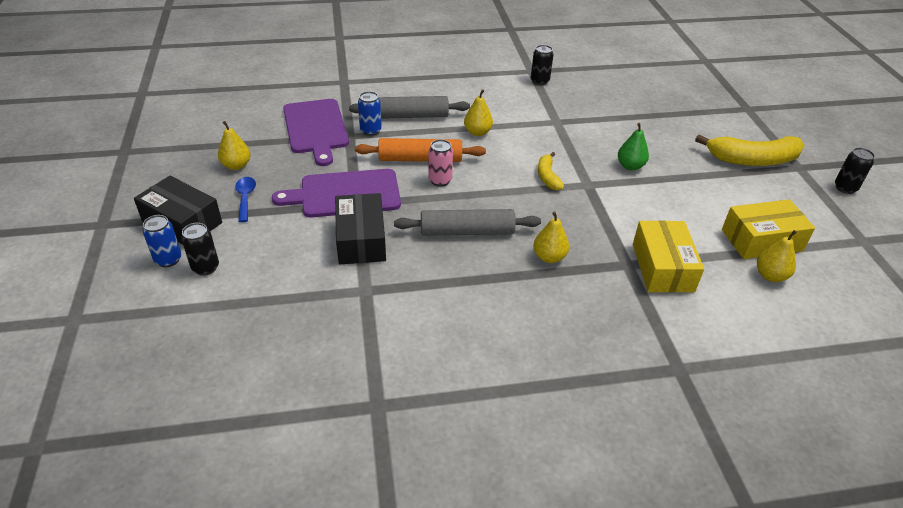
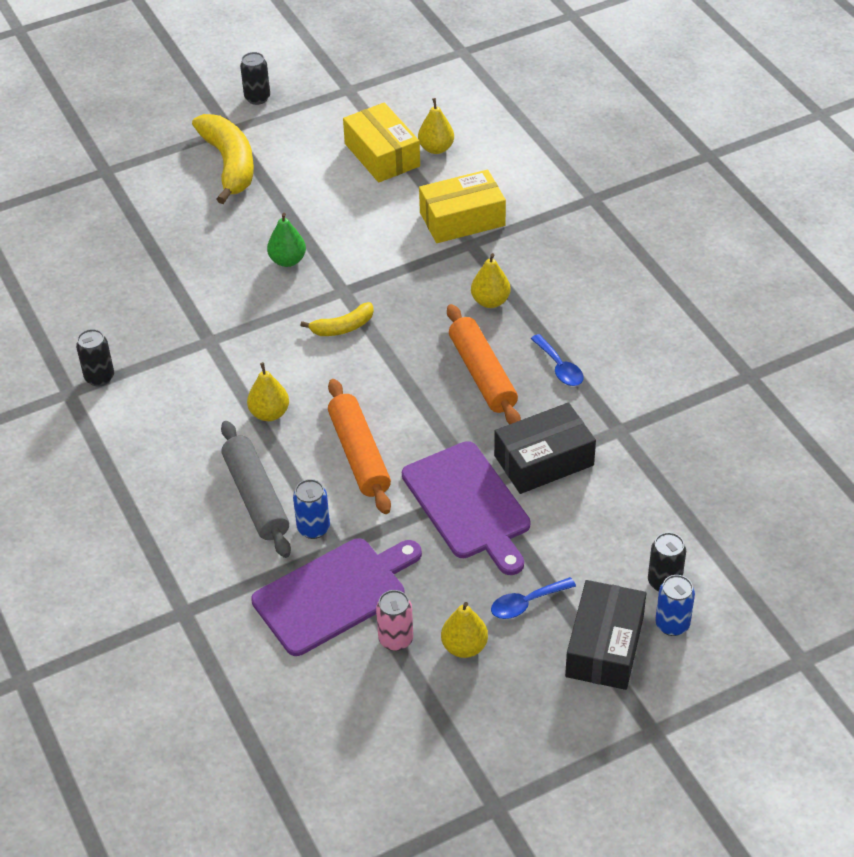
camera: 105 degrees left, 5 degrees up
(440, 180) = (397, 422): pink can -> pink can (396, 639)
(453, 276) = (559, 367): none -> blue spoon
(467, 231) = (482, 374): grey rolling pin -> orange rolling pin

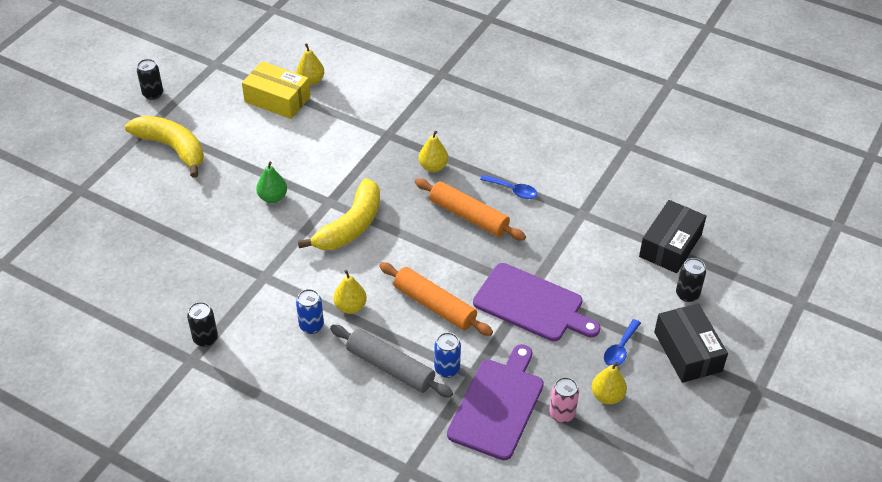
camera: 35 degrees left, 0 degrees up
(343, 327) = (350, 226): yellow banana -> yellow banana, size x1.89
(462, 219) = (368, 120): yellow box -> none
(544, 460) = (553, 254): black box -> black box (670, 245)
(672, 624) = (713, 318): blue can -> blue can (311, 326)

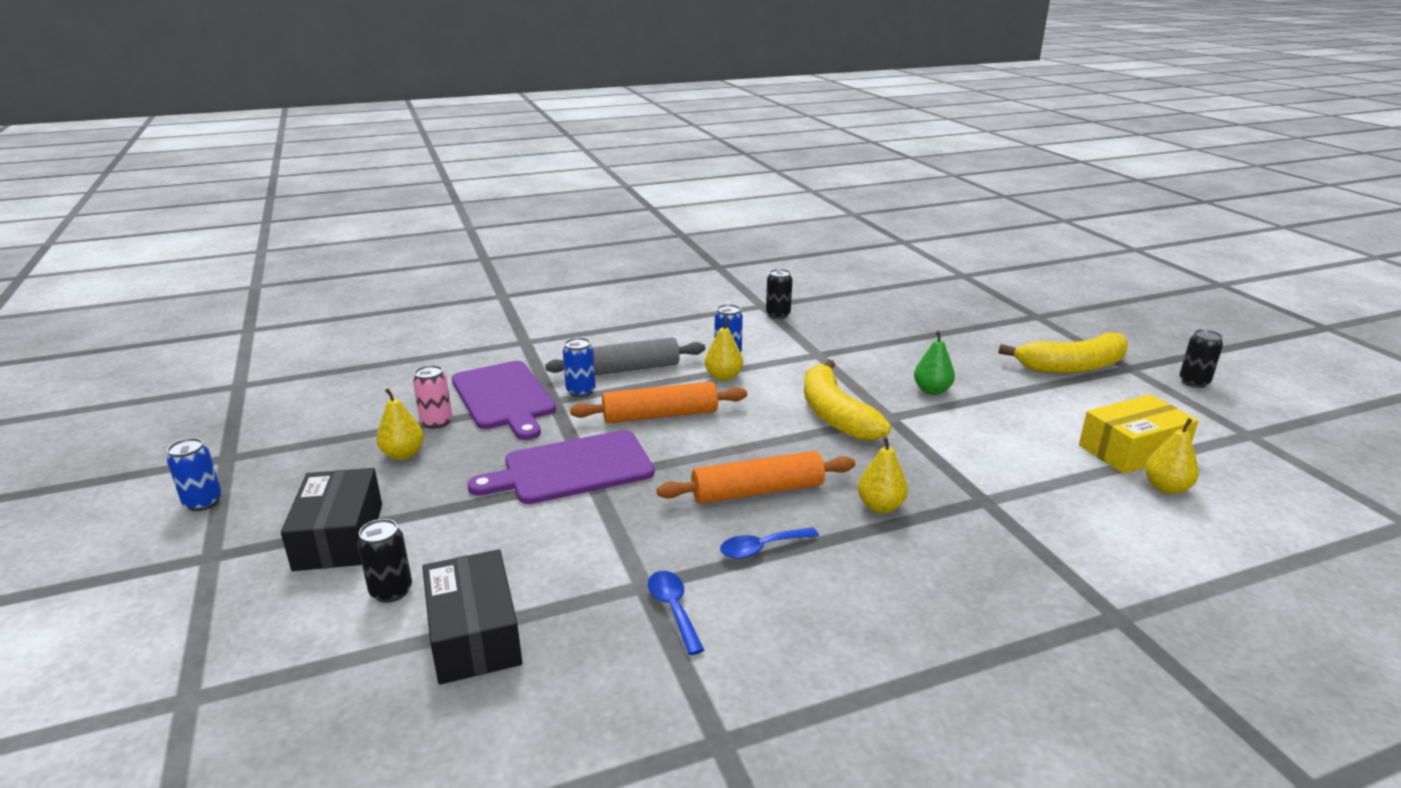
camera: 130 degrees right, 20 degrees down
(620, 349) = (428, 492): blue spoon -> blue spoon (673, 609)
(687, 351) = (339, 536): black box -> black box turned 60 degrees clockwise
(744, 444) = (203, 502): none -> blue can

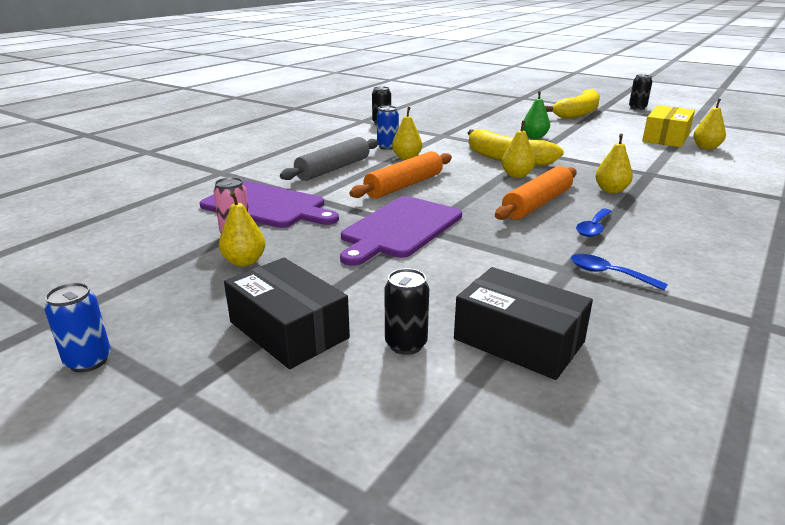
camera: 35 degrees left, 0 degrees up
(581, 391) = (322, 188): blue can -> none
(803, 443) = (516, 175): none -> yellow pear

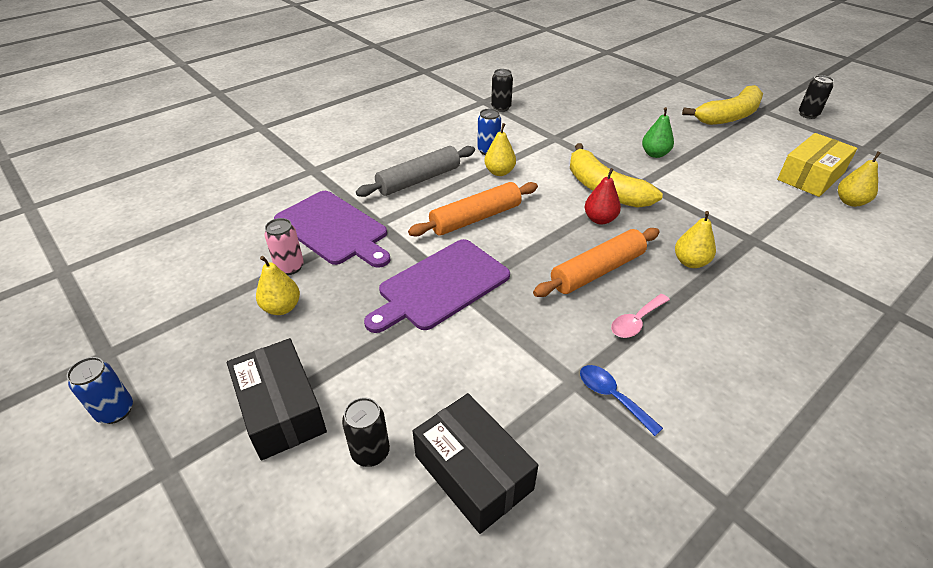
camera: 15 degrees right, 15 degrees up
(516, 175) = (600, 219): yellow pear -> red pear
(593, 228) = (636, 322): blue spoon -> pink spoon

